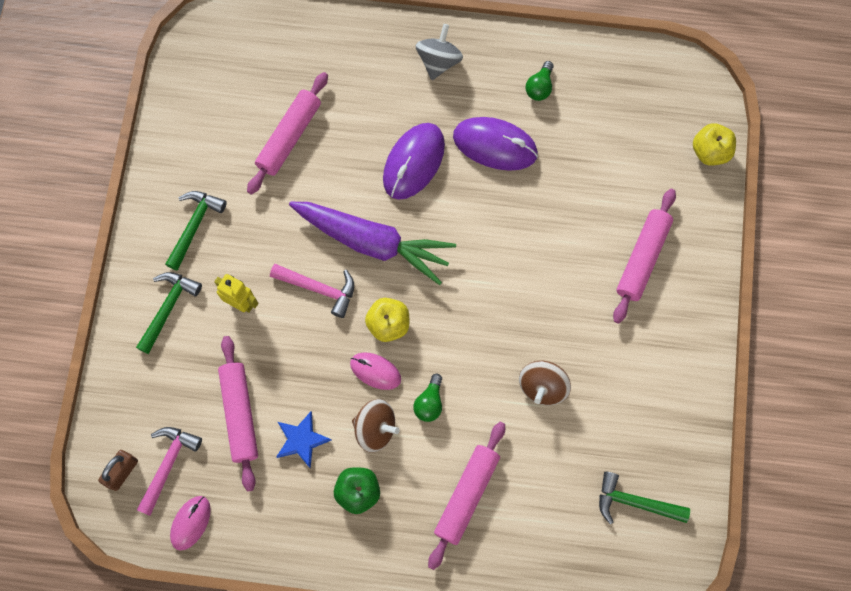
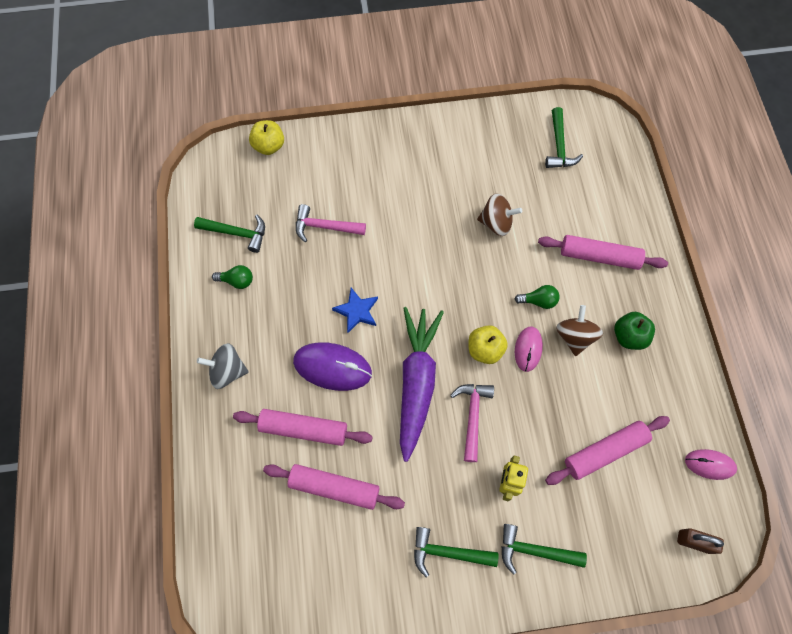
camera: 105 degrees left, 5 degrees down
(168, 464) = (671, 501): pink hammer -> pink hammer (324, 227)
(302, 440) = (606, 392): blue star -> blue star (357, 311)
(495, 145) = (300, 304): purple mouse -> none
(599, 97) = (237, 233): none -> green hammer
(642, 258) = (371, 175): pink rolling pin -> pink rolling pin (304, 429)

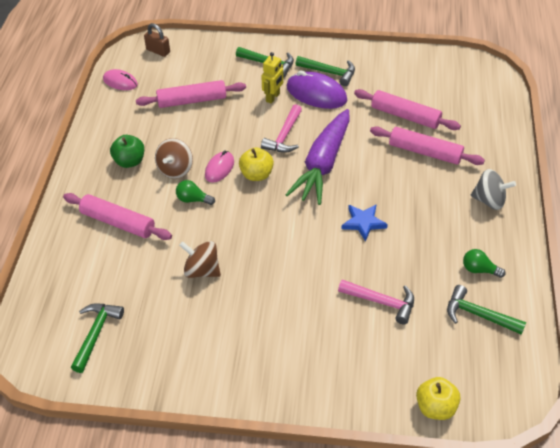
camera: 165 degrees left, 20 degrees down
(332, 367) = (394, 187): purple mouse -> purple mouse (316, 94)

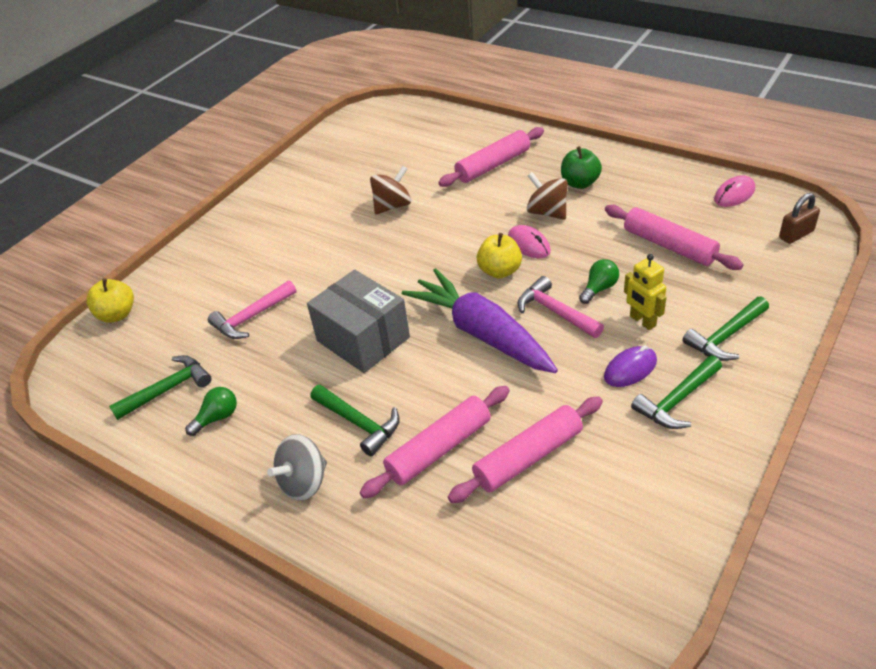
camera: 120 degrees right, 5 degrees down
(96, 333) = (373, 140): green hammer -> green hammer (359, 423)
(192, 101) = (669, 246): pink rolling pin -> pink rolling pin turned 60 degrees counterclockwise
(193, 199) = (492, 217): green light bulb -> green light bulb (599, 289)
(316, 94) = (630, 369): purple mouse -> purple mouse, size x0.60
(363, 223) = (363, 339): blue star -> grey box

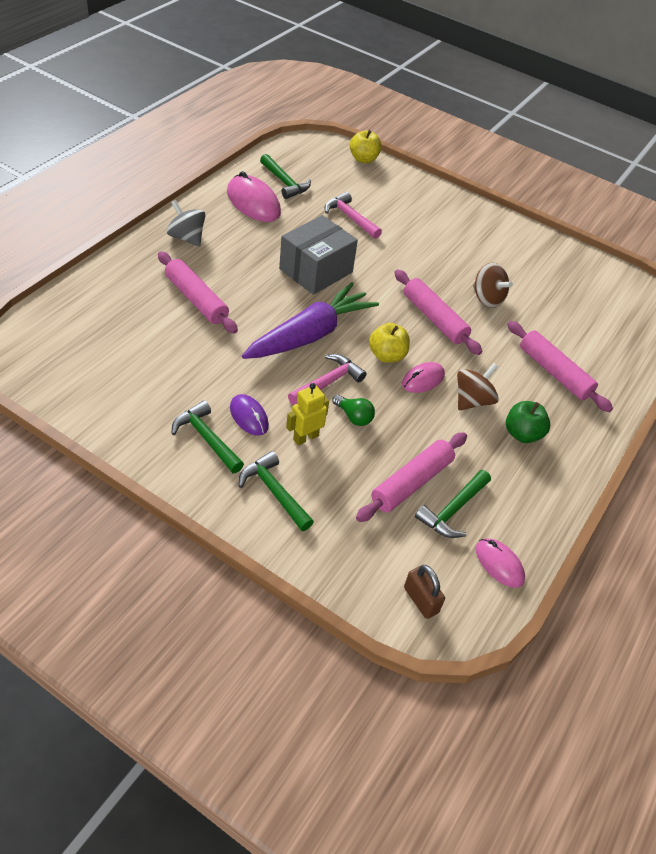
camera: 80 degrees right, 5 degrees up
(217, 418) = (253, 203): green light bulb -> pink mouse
(359, 423) = (230, 264): green hammer -> green hammer (453, 510)
(528, 457) = (175, 342): pink rolling pin -> pink rolling pin (434, 318)

